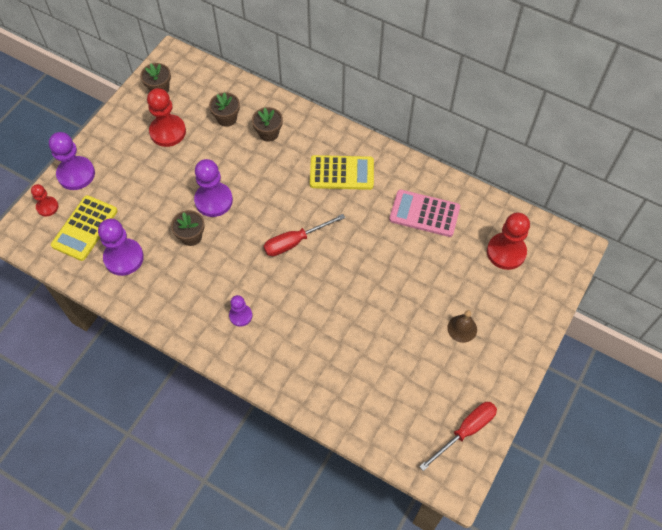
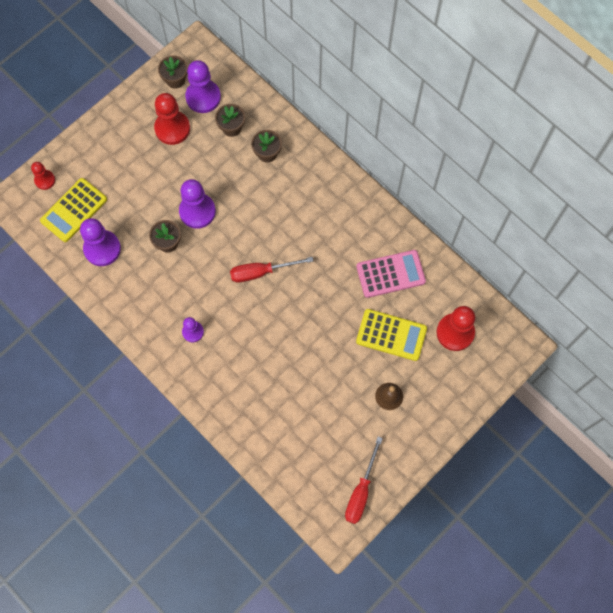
camera: 15 degrees right, 10 degrees up
(76, 174) = (77, 153): purple pawn -> purple pawn (203, 97)
(341, 173) = (325, 213): yellow calculator -> yellow calculator (391, 335)
(424, 213) = (390, 274): pink calculator -> pink calculator turned 135 degrees clockwise
(465, 431) = (361, 491): red screwdriver -> red screwdriver turned 135 degrees clockwise

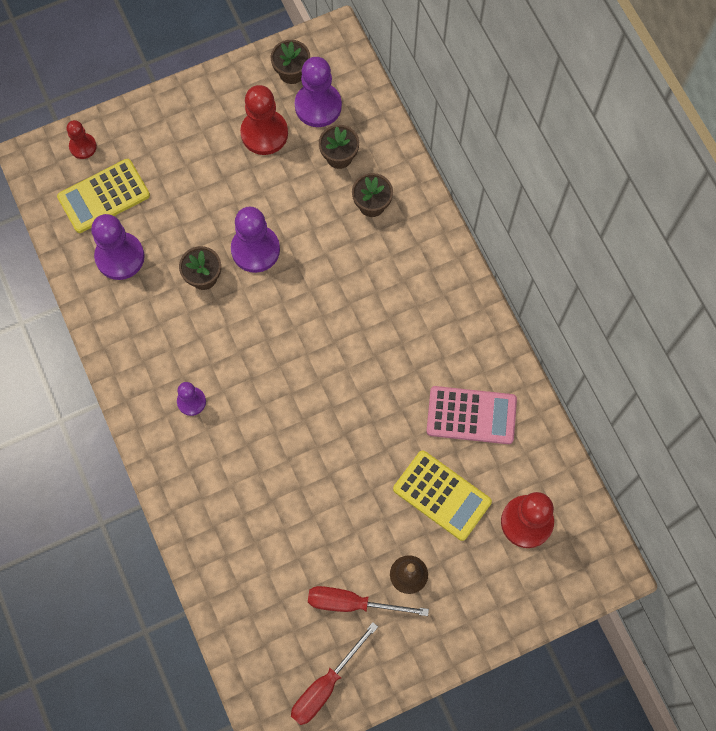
camera: 20 degrees right, 0 degrees up
(261, 272) = (306, 355): red screwdriver -> red screwdriver (352, 603)

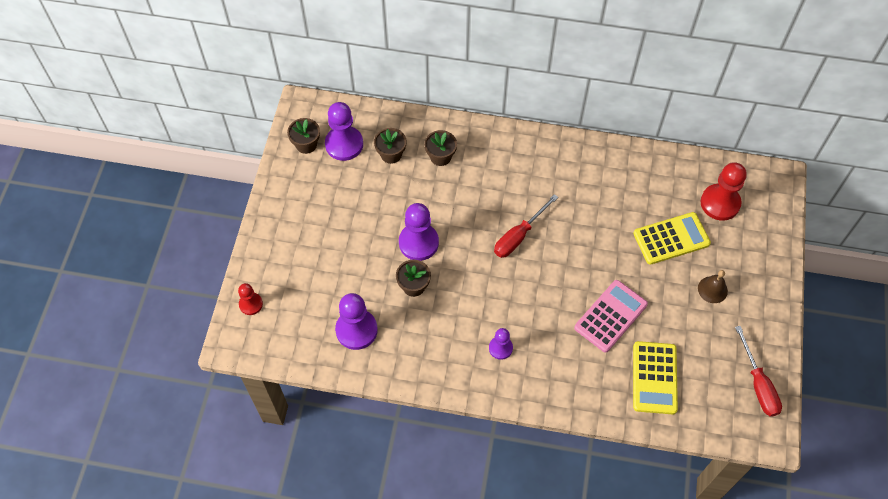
camera: 55 degrees left, 10 degrees down
(104, 196) = (301, 313): yellow calculator -> yellow calculator (654, 378)
(264, 133) = (337, 187): red pawn -> none
(352, 603) = (711, 334): red screwdriver -> red screwdriver (519, 236)
(471, 415) = (628, 190): pink calculator -> pink calculator (610, 316)

